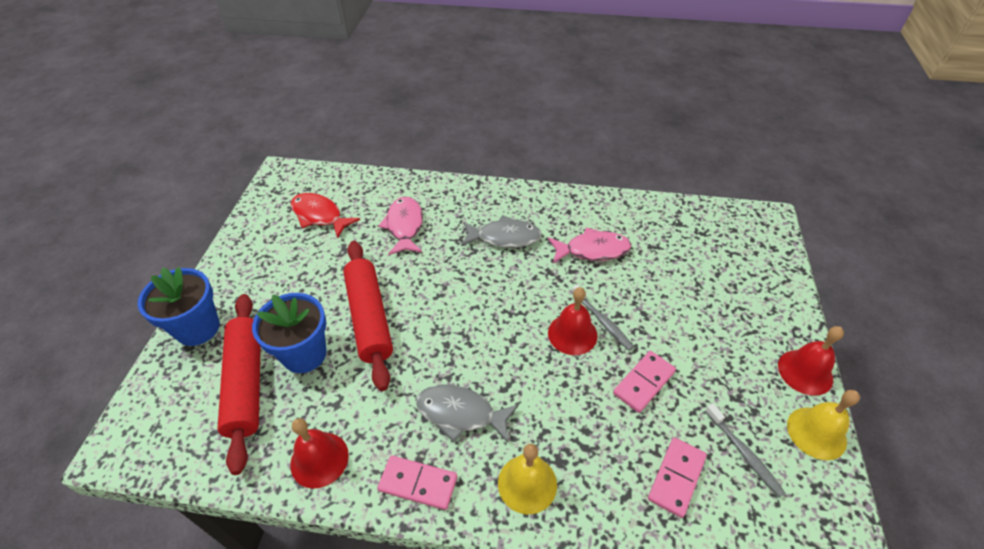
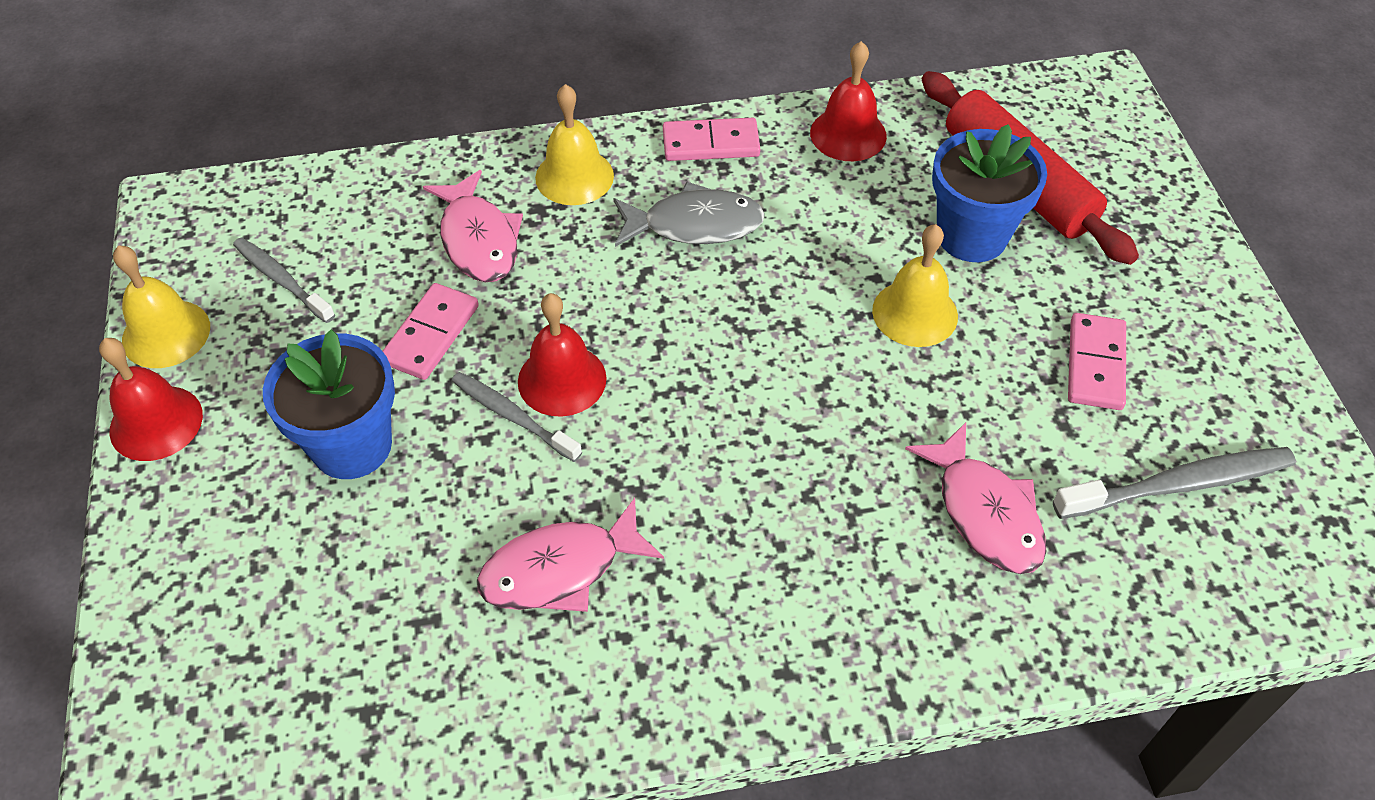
camera: 160 degrees right, 5 degrees up
(198, 328) = (1166, 226): blue flower pot -> blue flower pot (352, 445)
(319, 216) = (1178, 485): red fish -> grey toothbrush
(370, 318) = (915, 313): red rolling pin -> yellow bell
(504, 237) = (759, 546): grey fish -> none
(606, 446) = (478, 239): none -> pink fish
(676, 477) = (379, 230): pink domino -> pink domino (1095, 364)

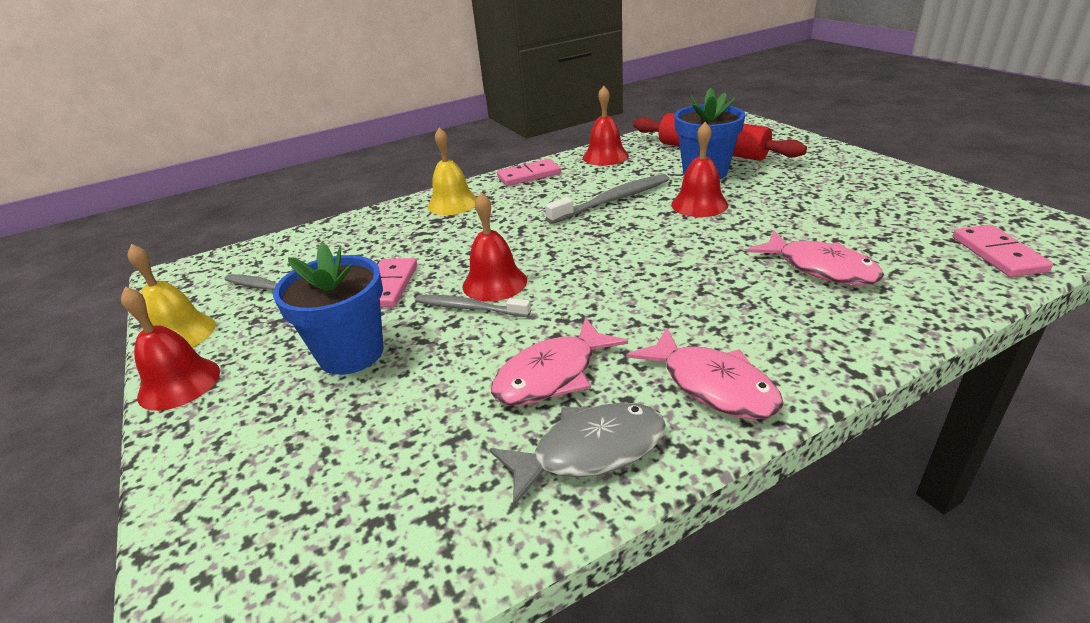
camera: 15 degrees left, 20 degrees down
(478, 239) = (403, 240): pink fish -> pink fish (712, 385)
(694, 225) = (540, 204): grey fish -> grey fish (590, 451)
(915, 313) = (699, 204): yellow bell -> red bell
(1095, 364) = (820, 198): pink domino -> pink domino (998, 254)
(1178, 485) = (919, 228): grey toothbrush -> grey toothbrush (613, 200)

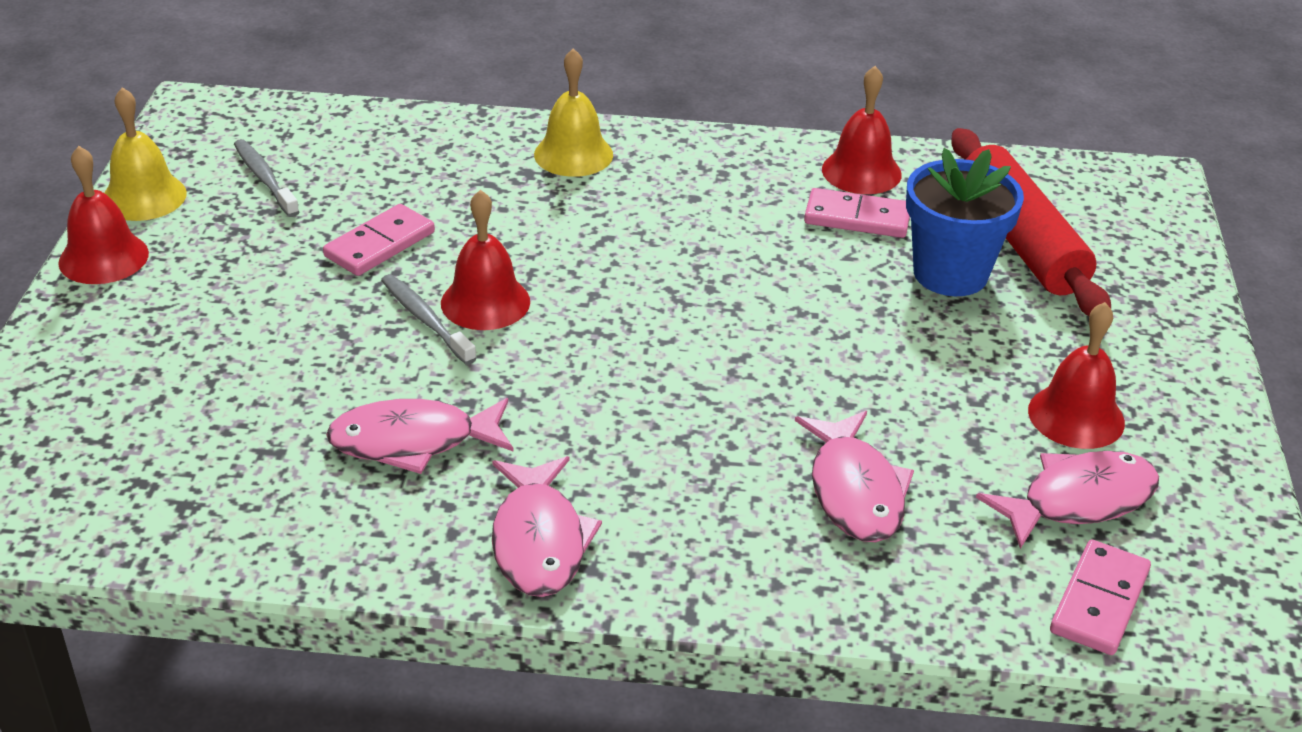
camera: 30 degrees right, 5 degrees up
(351, 353) = (267, 310): blue flower pot -> none
(529, 175) = (719, 154): pink domino -> pink domino (857, 218)
(590, 451) = (356, 530): grey fish -> none
(613, 200) = (764, 255): grey toothbrush -> none
(699, 204) = (860, 322): red bell -> red bell (1076, 416)
(911, 222) = (1079, 501): none -> pink fish

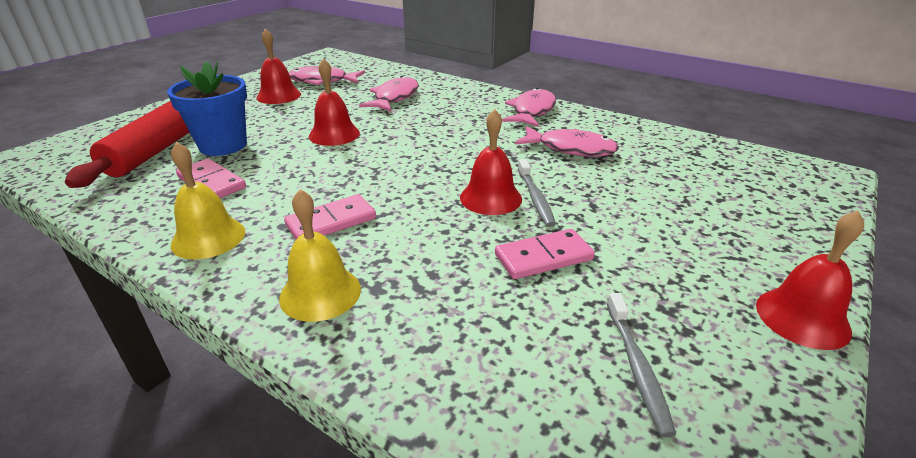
camera: 150 degrees left, 5 degrees down
(144, 197) = (783, 388): yellow bell -> yellow bell (208, 237)
(861, 171) = (151, 209): red bell -> red bell (334, 134)
(1099, 601) = (358, 66): pink domino -> pink domino (331, 222)

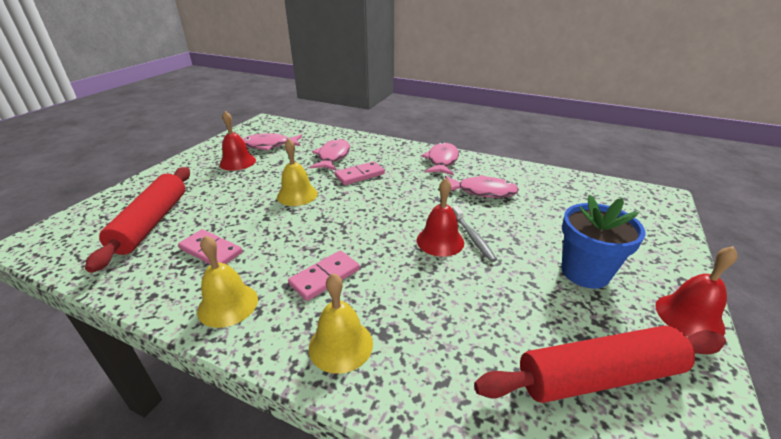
camera: 10 degrees left, 0 degrees up
(223, 145) = (207, 214): blue flower pot -> blue flower pot (585, 272)
(334, 134) = (297, 195): red bell -> yellow bell
(543, 257) = (498, 289): pink domino -> pink domino (359, 175)
(637, 367) = (598, 376): grey toothbrush -> red rolling pin

